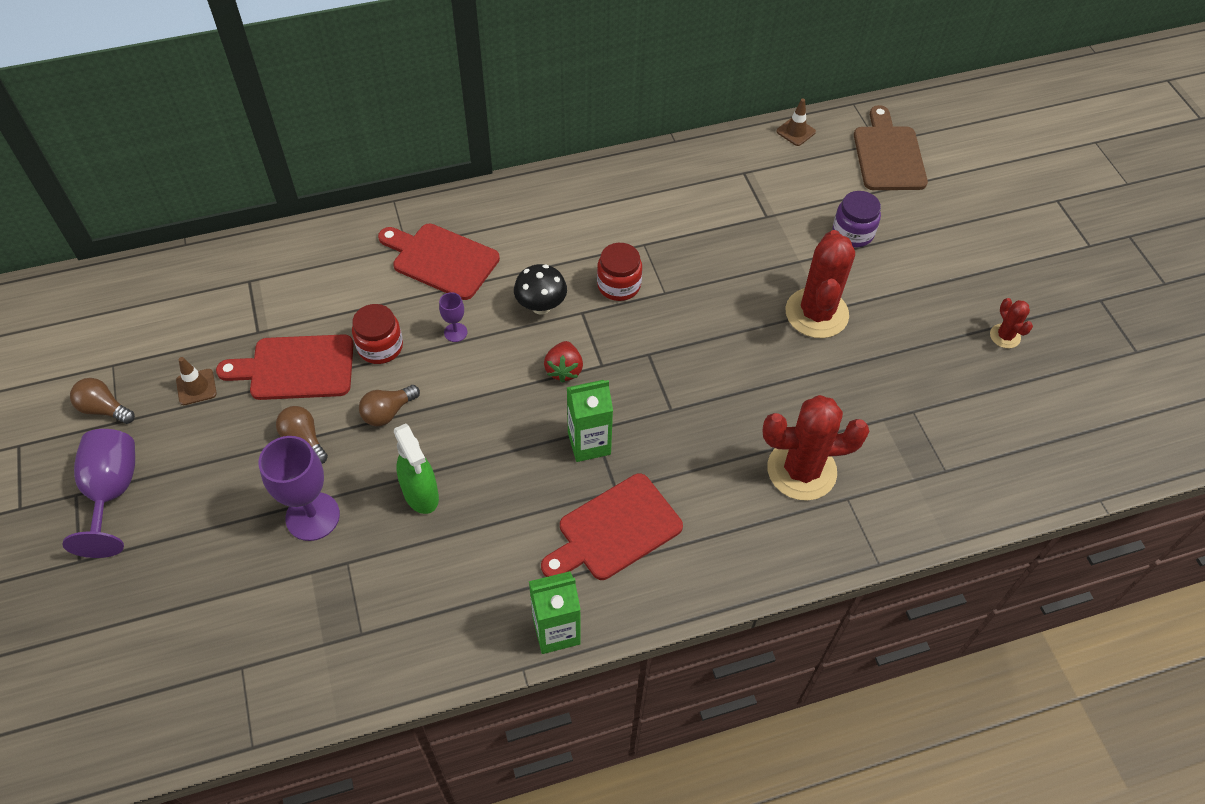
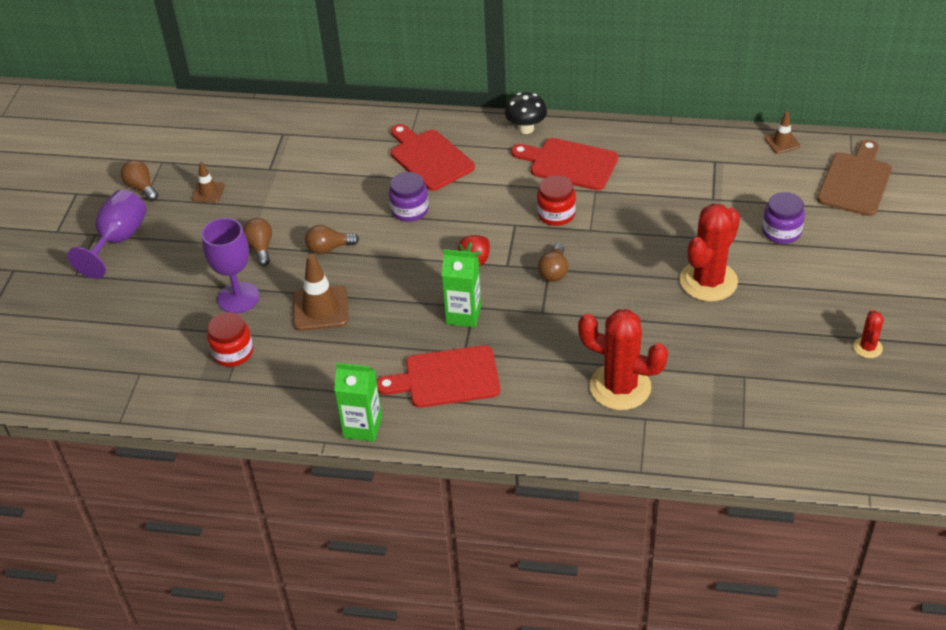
camera: 30 degrees right, 10 degrees down
(296, 368) = (282, 200): red cutting board -> red cutting board (569, 163)
(380, 347) = (349, 204): red jar -> red jar (233, 352)
(421, 494) = (320, 308): green spray bottle -> brown traffic cone
(455, 332) = (410, 210): purple goblet -> purple jar
(541, 306) = (485, 211): black mushroom -> black mushroom (526, 128)
(656, 355) = (554, 271): none -> brown light bulb

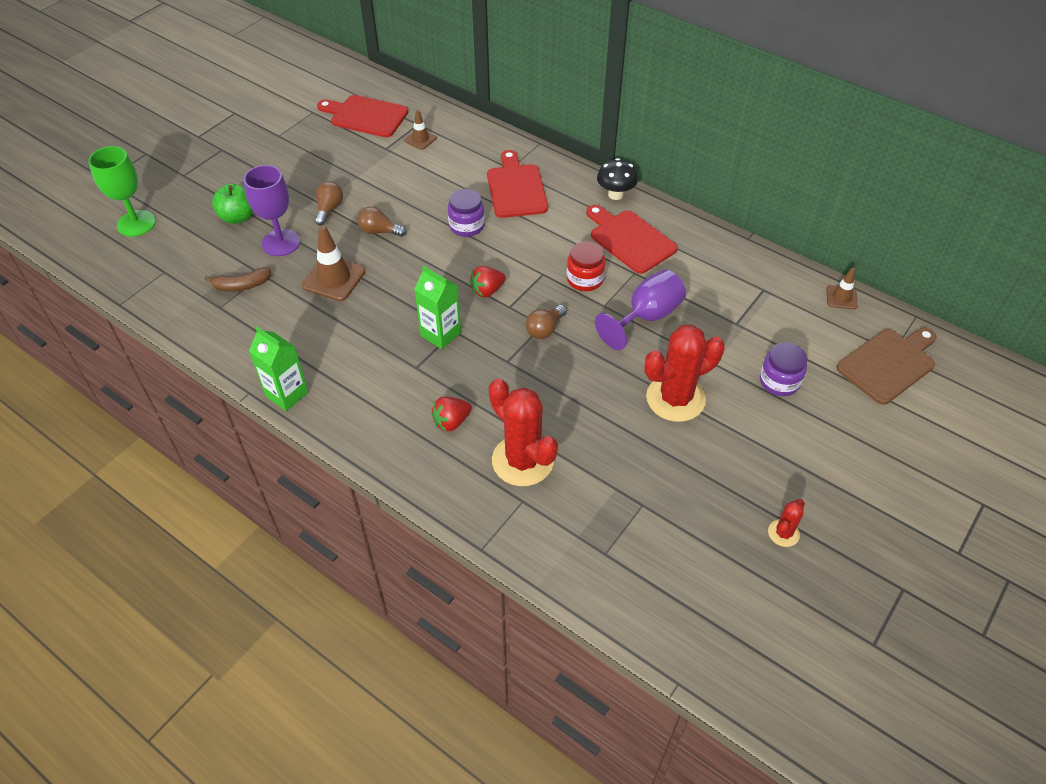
camera: 25 degrees right, 5 degrees up
(66, 341) = (136, 223): none -> green goblet
(118, 240) = (233, 161): purple goblet -> purple goblet (646, 317)
(141, 187) = (282, 126): brown light bulb -> none
(171, 292) = (238, 217): none -> green apple
(208, 192) = (326, 149): brown traffic cone -> brown traffic cone (420, 139)
(233, 352) = (241, 285): red jar -> brown banana
(446, 378) = (384, 383): red cutting board -> red cutting board (366, 116)
(533, 383) = (451, 422): none -> red strawberry

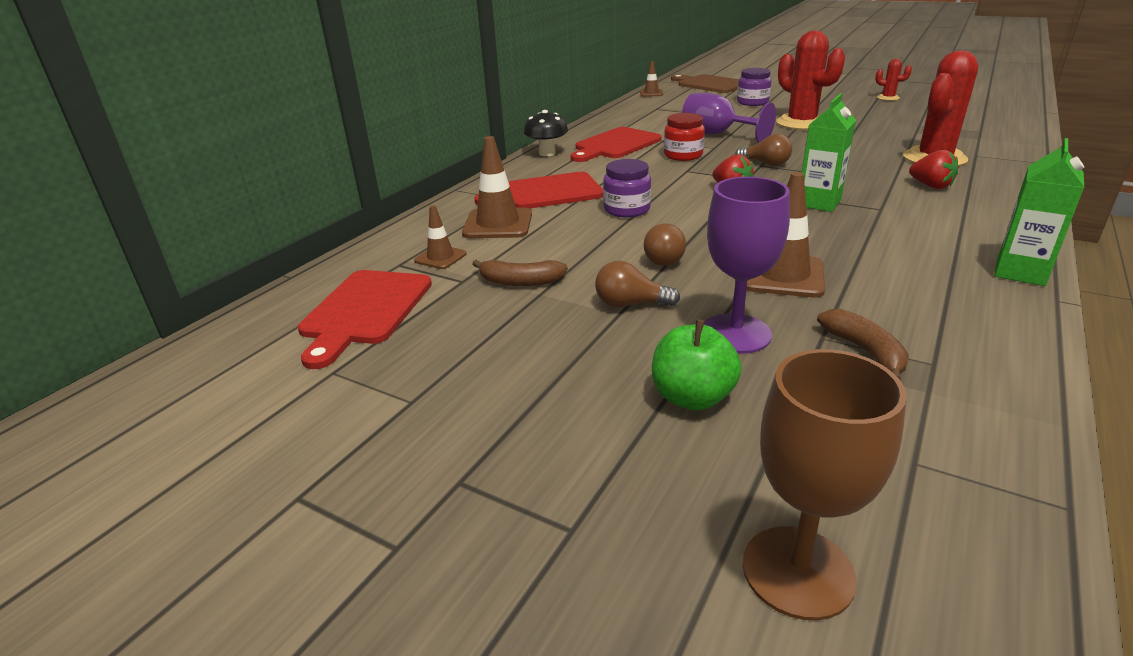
camera: 95 degrees left, 20 degrees down
(136, 223) = (798, 571): green goblet -> brown goblet
(374, 170) = (520, 282): none -> brown banana
(463, 163) = (498, 224): none -> brown traffic cone

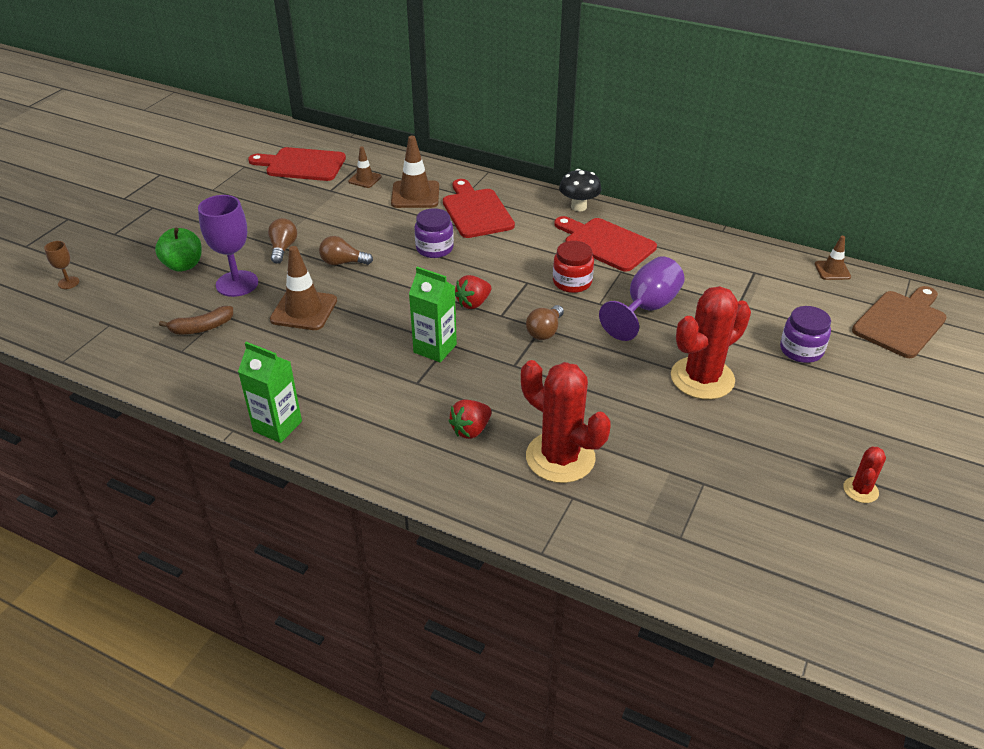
camera: 85 degrees right, 10 degrees up
(520, 282) = (323, 209): brown banana -> none
(798, 571) = (68, 283): brown goblet -> brown goblet, size x0.49

